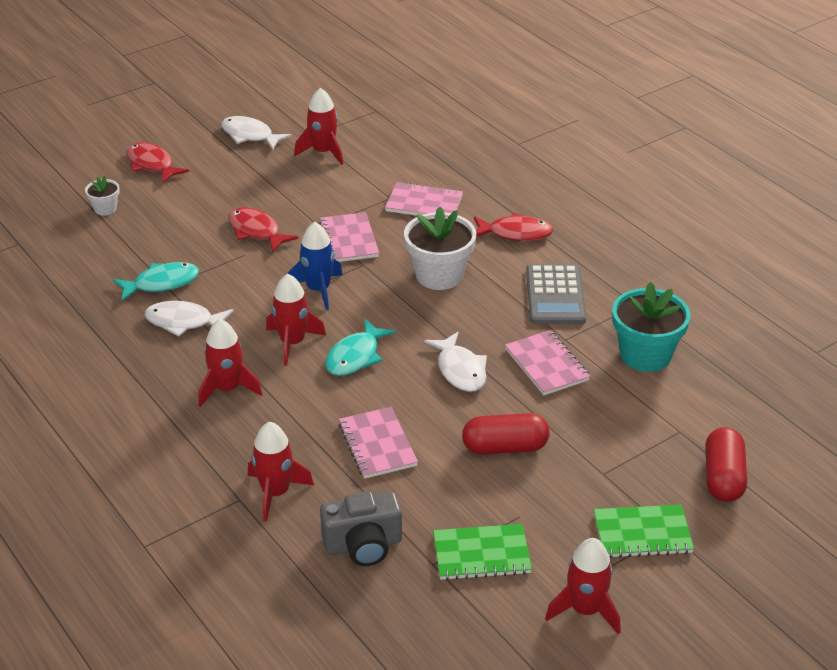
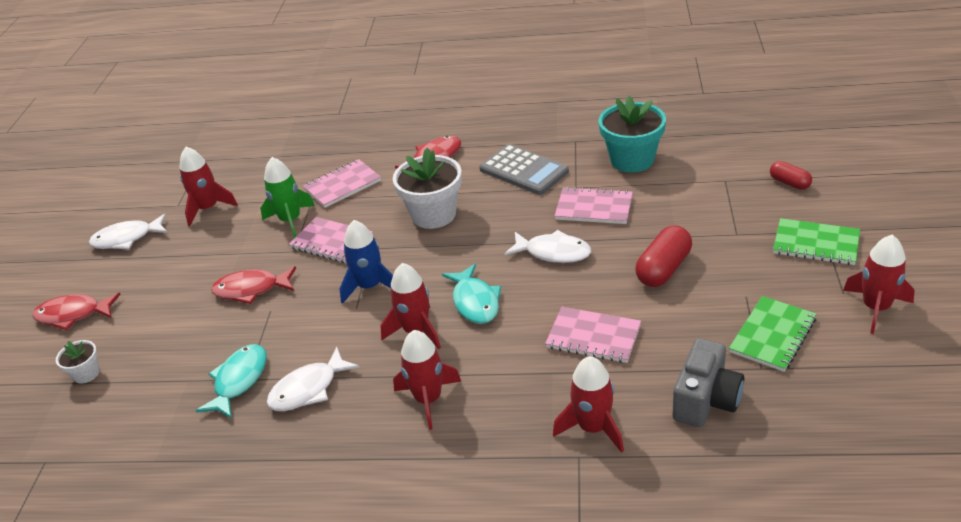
camera: 45 degrees left, 0 degrees up
(352, 202) = (290, 220): none -> green rocket
(642, 533) = (816, 244): green notebook -> green notebook turned 75 degrees clockwise
(723, 478) = (789, 183): red capsule -> red capsule, size x0.60

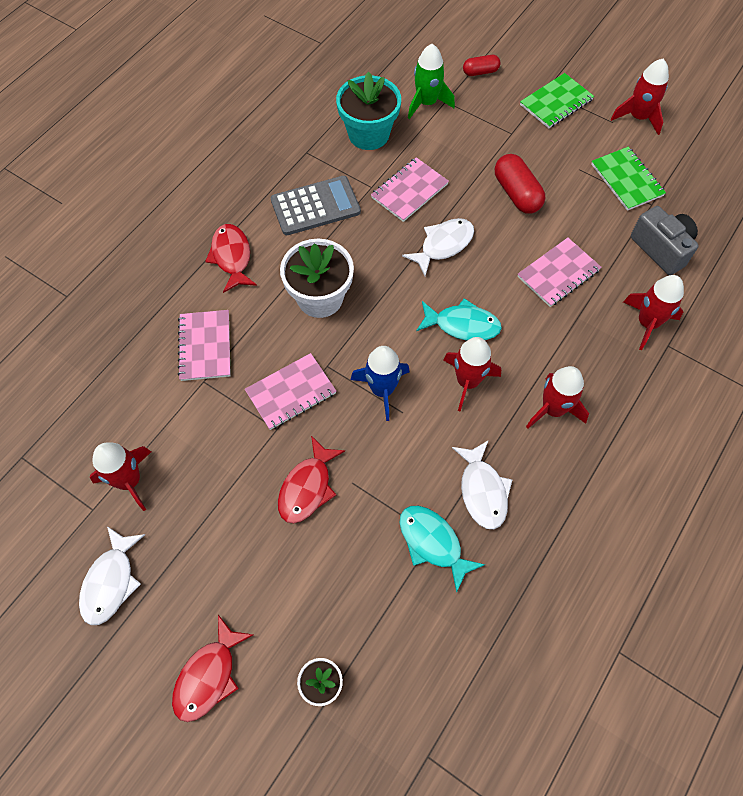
camera: 65 degrees left, 25 degrees up
(290, 220) = (223, 413): green rocket -> green rocket (426, 103)

